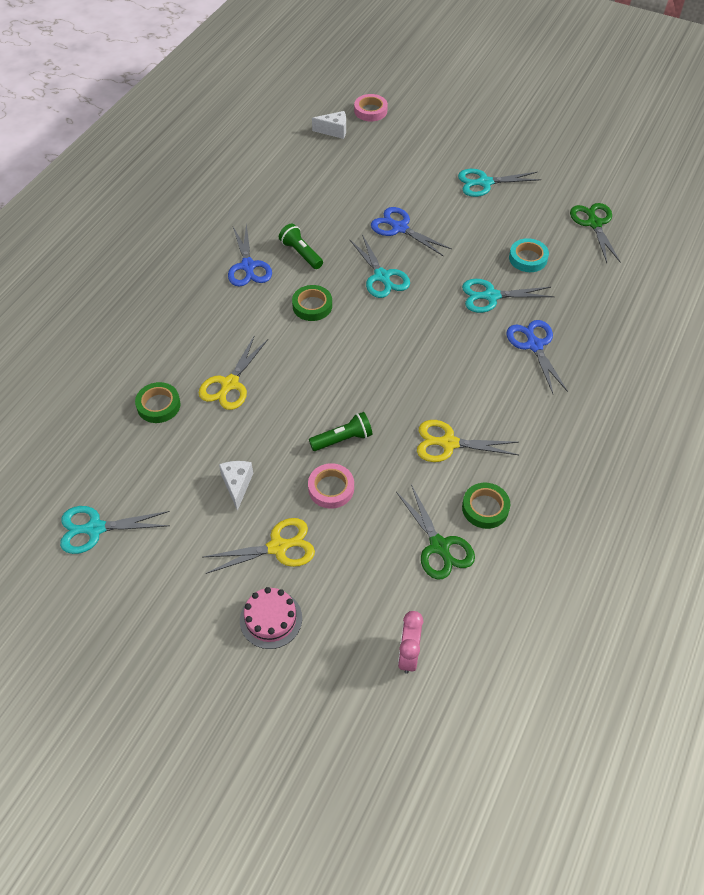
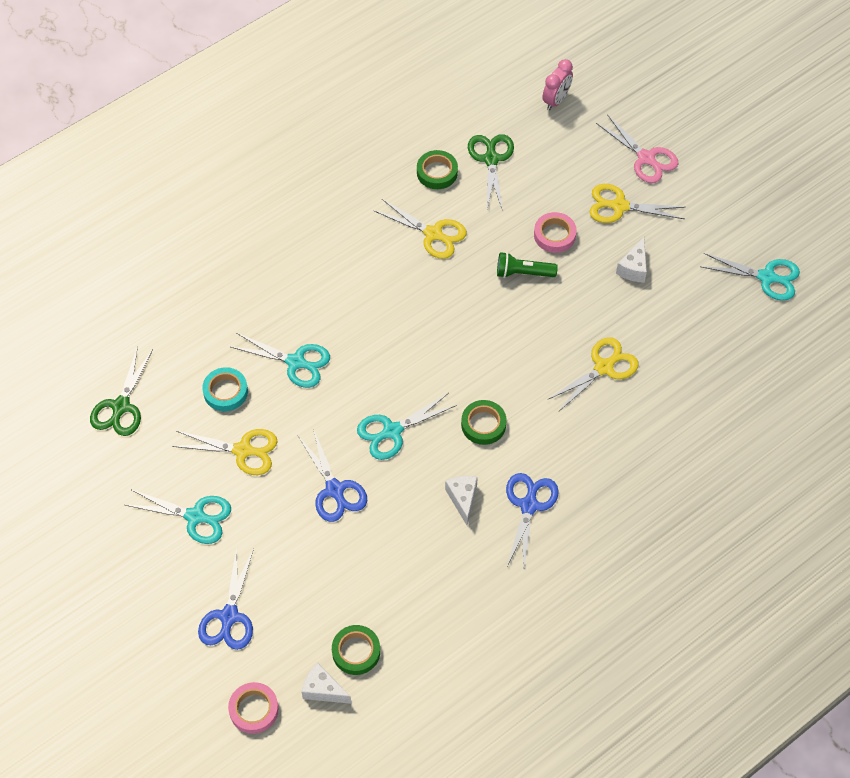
camera: 155 degrees left, 5 degrees up
(158, 405) = (679, 371): green tape -> green tape (356, 651)
(271, 619) = (646, 158): pink cake -> pink scissors
(301, 253) = (463, 499): green flashlight -> white cheese
(382, 277) = (392, 431): turquoise scissors -> turquoise scissors turned 120 degrees counterclockwise
(483, 228) = (243, 450): none -> yellow scissors
(534, 345) = (293, 293): blue scissors -> blue scissors (229, 617)

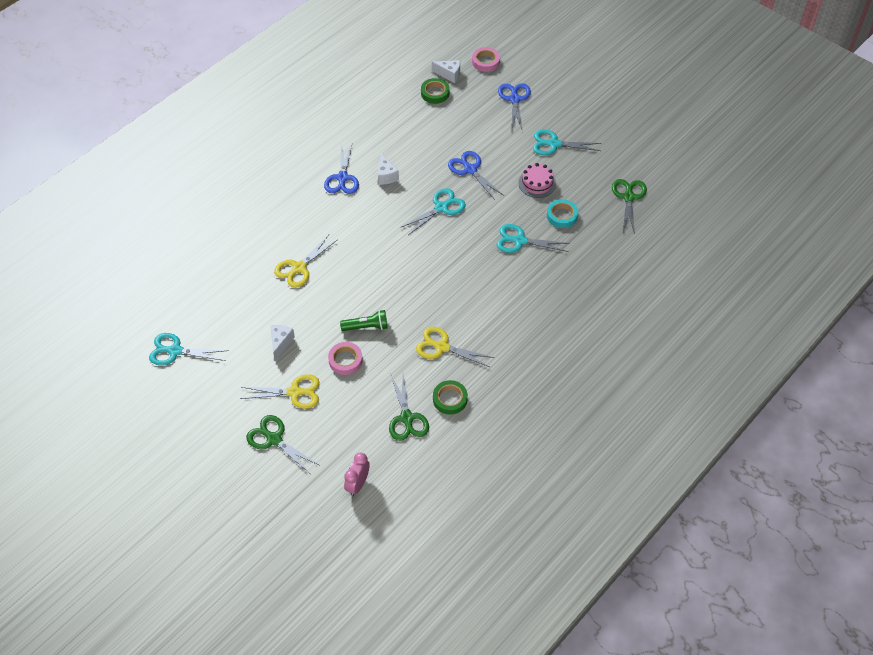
camera: 170 degrees right, 5 degrees down
(243, 450) = (537, 183): yellow scissors -> pink cake
(483, 424) = (380, 220): green tape -> none
(646, 158) = (274, 439): pink scissors -> green scissors

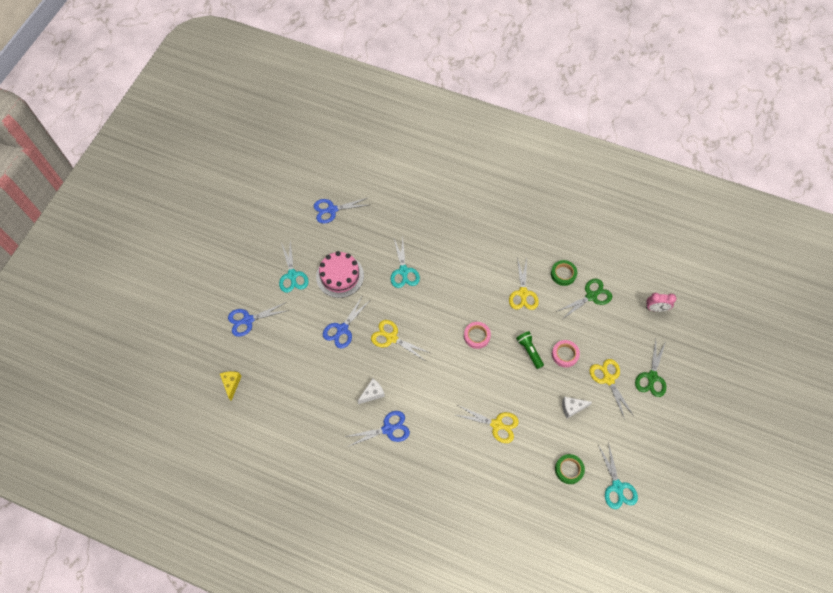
camera: 110 degrees left, 10 degrees up
(435, 93) = (259, 388): green tape -> green tape (569, 469)
(441, 207) = (391, 338): turquoise scissors -> yellow scissors
(449, 74) = (231, 384): white cheese -> yellow cheese
(485, 61) = (206, 358): pink tape -> pink tape (477, 336)
(537, 183) = (340, 276): pink cake -> pink cake, size x1.51
(562, 216) = (367, 249): turquoise tape -> none
(628, 197) = (332, 210): green scissors -> blue scissors

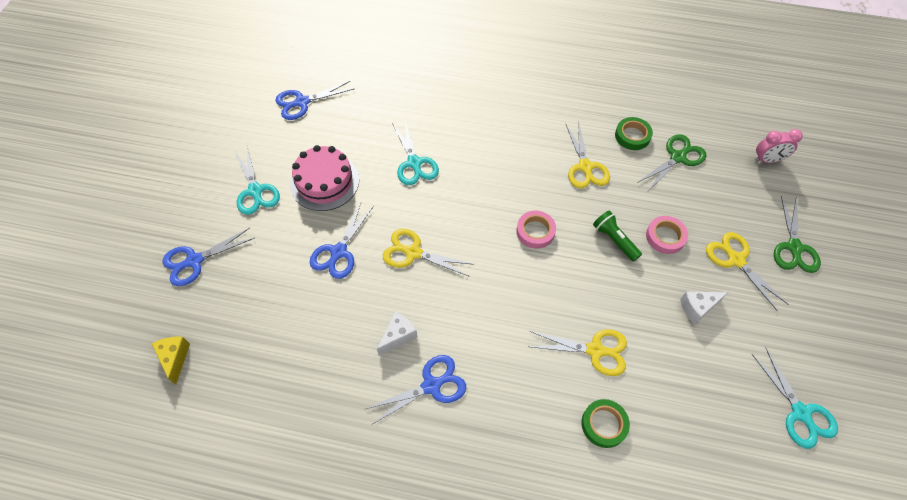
camera: 10 degrees left, 5 degrees down
(569, 469) = (721, 399): green tape -> green tape (604, 424)

